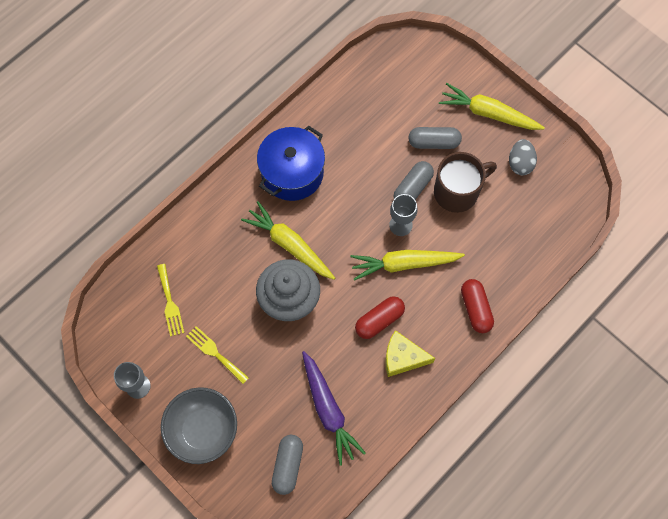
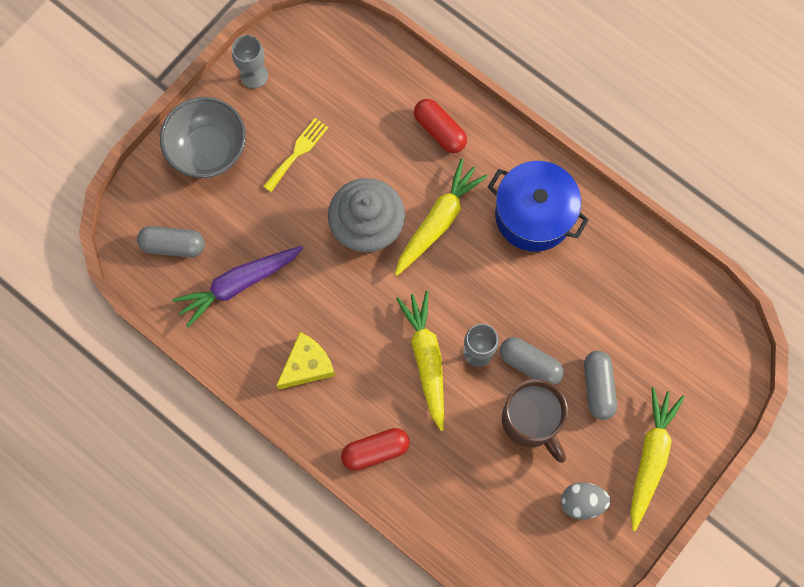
camera: 85 degrees right, 5 degrees up
(170, 303) = (353, 96): yellow fork -> none
(379, 320) = (351, 334): red capsule -> red capsule (439, 131)
(402, 358) = (307, 365): yellow cheese -> yellow cheese turned 45 degrees clockwise

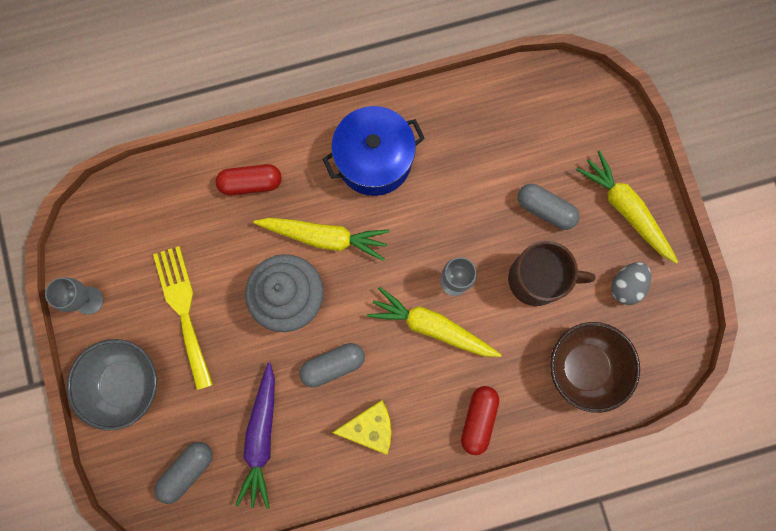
camera: 55 degrees left, 5 degrees up
(297, 152) = (184, 310): yellow fork -> yellow fork, size x1.61
(307, 365) = (370, 427): yellow cheese -> yellow cheese turned 90 degrees clockwise
(438, 221) = (325, 237): yellow carrot -> yellow carrot turned 120 degrees clockwise
(484, 512) = (584, 367): none -> brown bowl
(530, 364) = (491, 248): grey capsule -> grey capsule (333, 365)

